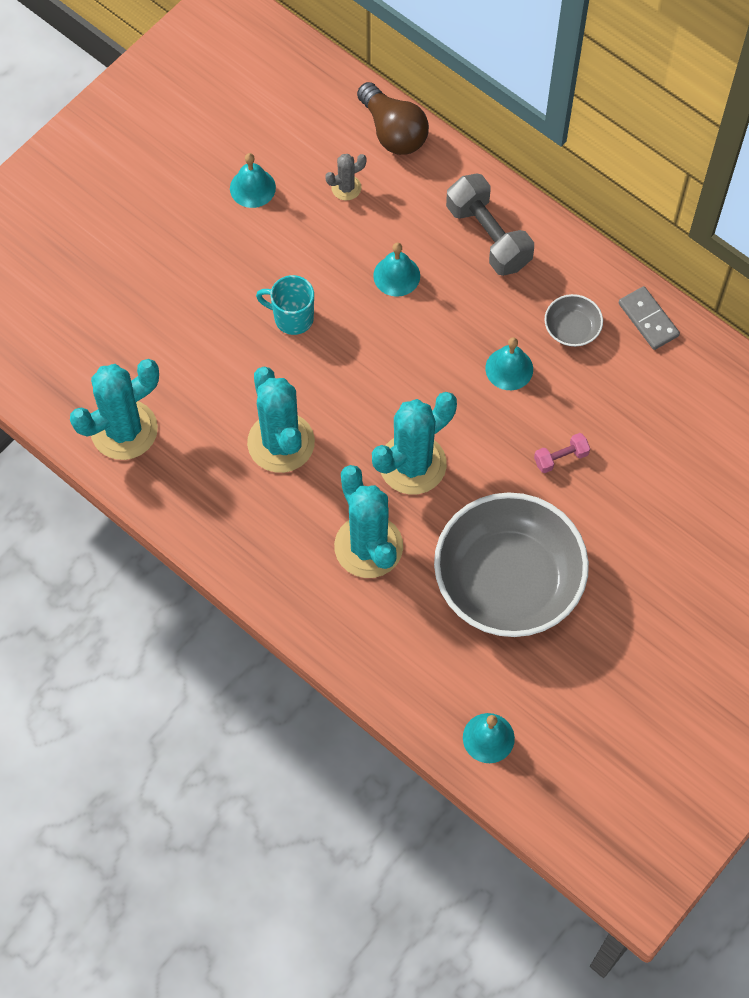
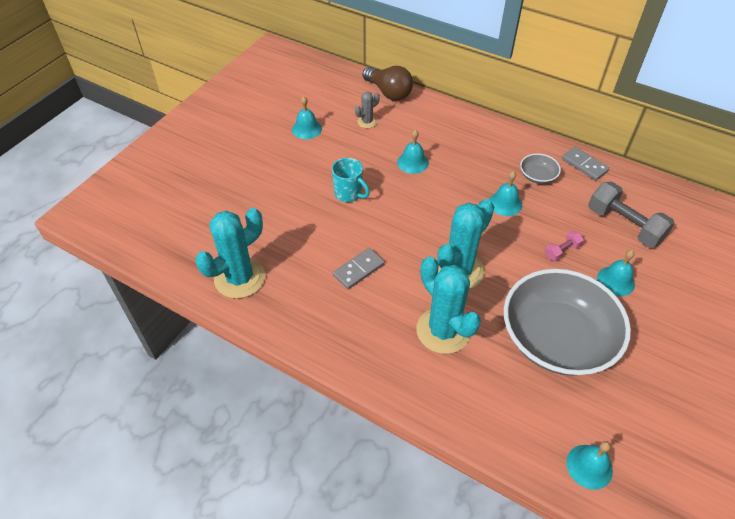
camera: 10 degrees left, 15 degrees down
(281, 443) = (359, 270): turquoise cactus -> grey domino
(292, 318) = (349, 194): turquoise mug -> turquoise mug turned 150 degrees counterclockwise
(488, 236) = (465, 135): grey dumbbell -> grey dumbbell (624, 225)
(616, 513) = (615, 281): none -> turquoise bell

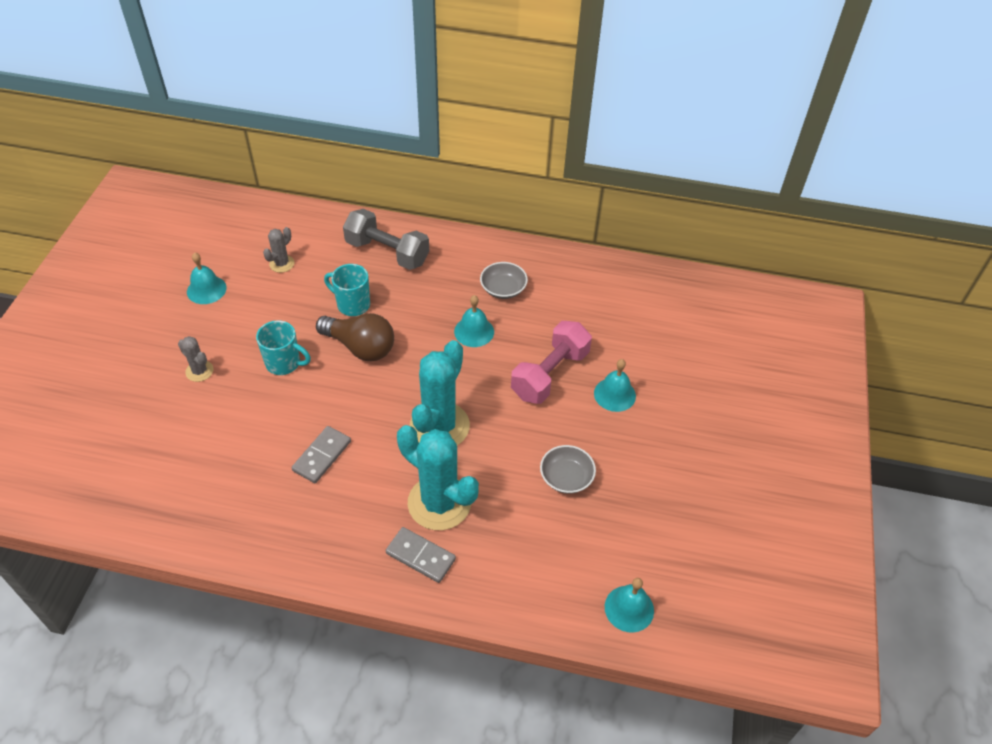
camera: 20 degrees left, 0 degrees up
(240, 278) = (176, 504): turquoise cactus -> none
(285, 185) = (199, 371): none -> grey cactus
(388, 92) = (299, 218): brown light bulb -> brown light bulb (360, 347)
(412, 162) = (352, 304): turquoise bell -> turquoise mug
(557, 338) = (566, 477): grey bowl -> grey bowl, size x0.41
(561, 251) = (550, 374): pink dumbbell -> pink dumbbell, size x2.04
(584, 165) = (552, 263): grey domino -> grey domino (420, 556)
(624, 225) = (610, 327): grey dumbbell -> grey dumbbell (387, 252)

